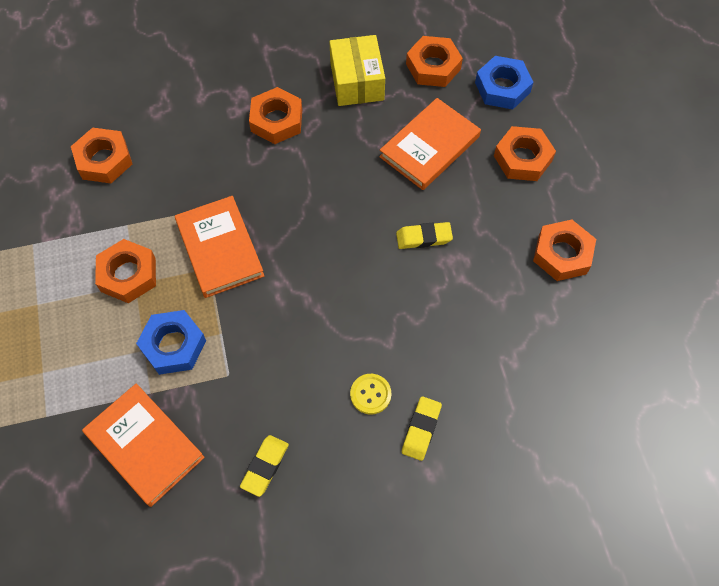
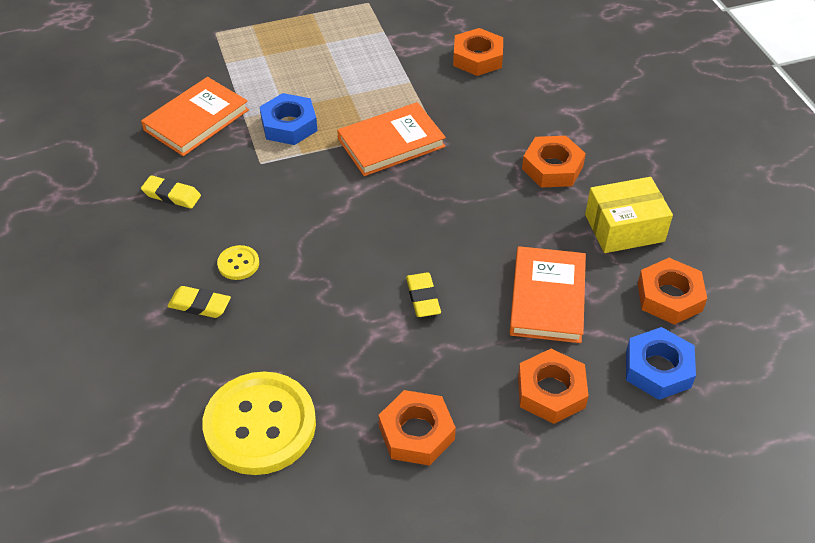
camera: 85 degrees right, 15 degrees down
(128, 275) = (358, 89): orange nut -> none
(429, 147) = (547, 298): orange book -> orange book turned 60 degrees clockwise
(557, 373) = (260, 425): none -> yellow button

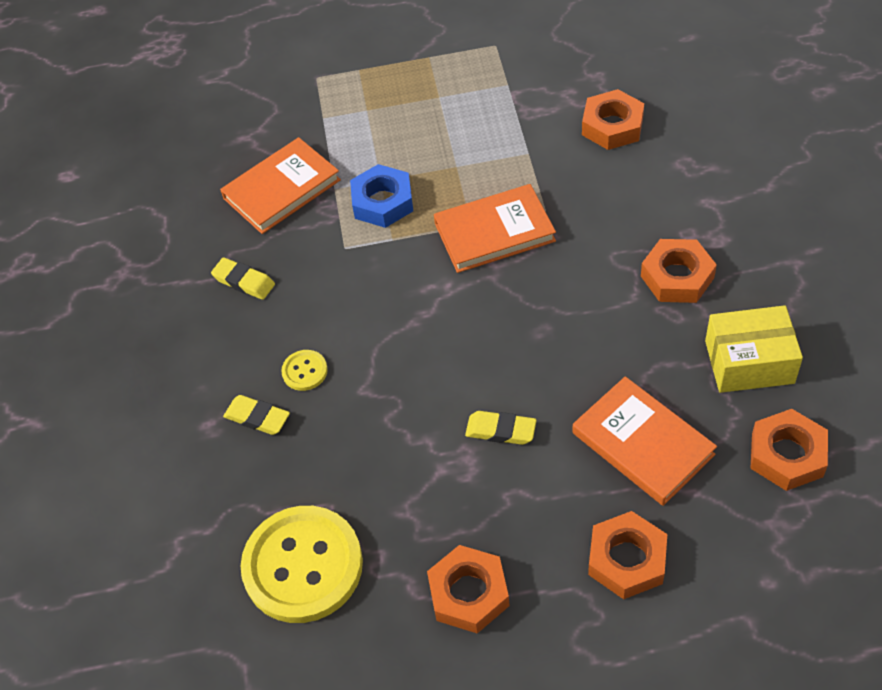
camera: 15 degrees right, 5 degrees up
(423, 298) = (501, 430): yellow eraser -> yellow eraser turned 75 degrees counterclockwise
(547, 298) = (642, 443): orange book -> orange book turned 60 degrees counterclockwise
(658, 369) = (756, 544): blue nut -> none

